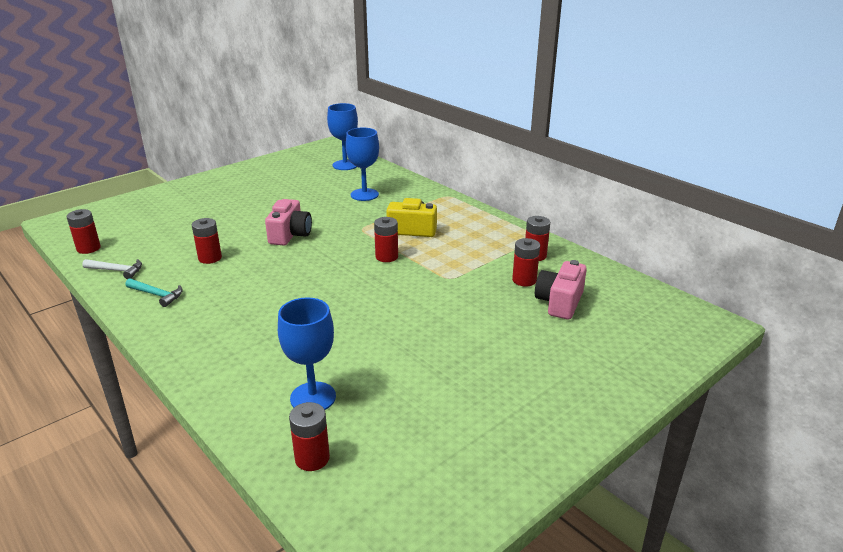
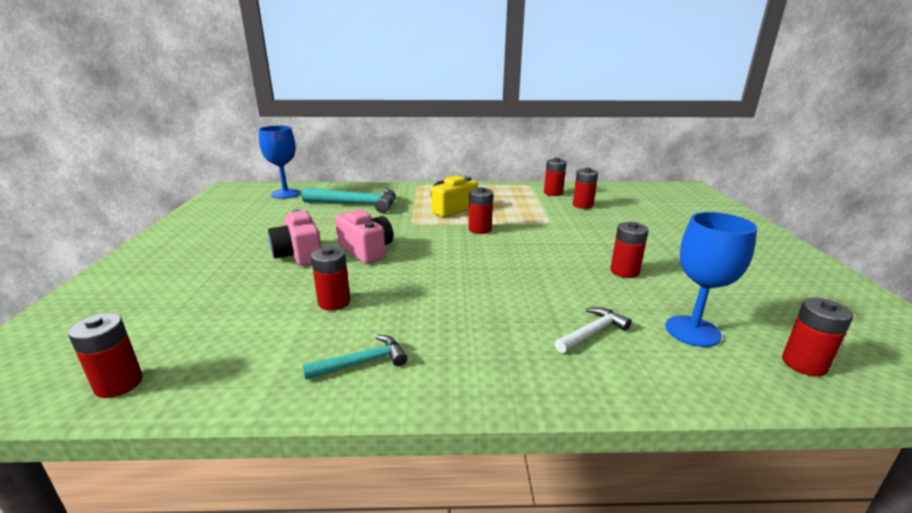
camera: 50 degrees left, 5 degrees down
(117, 271) = (239, 376): white hammer -> white hammer (592, 332)
(364, 195) = (356, 204): blue goblet -> turquoise hammer
(387, 343) = (624, 271): none -> red battery
(559, 302) = (625, 207): pink camera -> pink camera (299, 254)

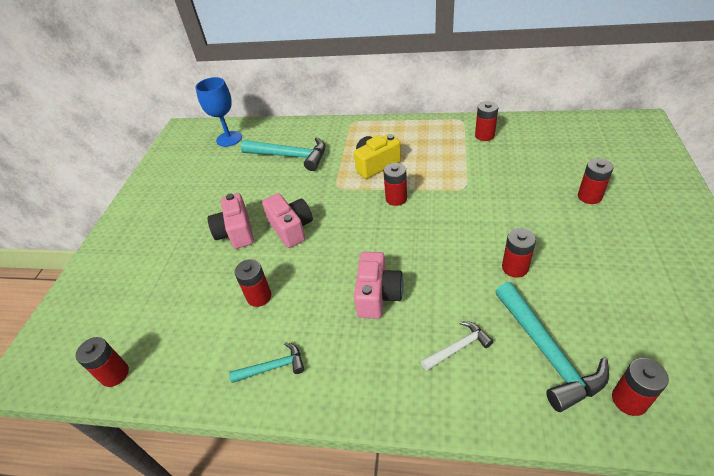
camera: 15 degrees right, 20 degrees up
(482, 296) = (378, 295): none -> pink camera
(582, 205) = (509, 158): red battery -> red battery (589, 196)
(692, 331) = (547, 352): blue goblet -> turquoise hammer

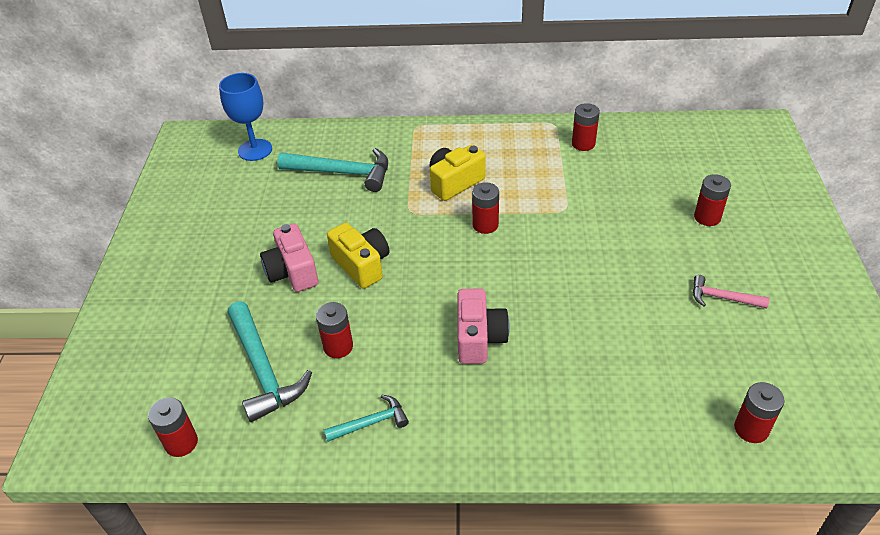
camera: 10 degrees left, 0 degrees up
(291, 228) = (362, 265): pink camera -> yellow camera
(458, 347) = (575, 389): white hammer -> none
(515, 267) = (629, 301): red battery -> none
(547, 352) = (668, 388): turquoise hammer -> turquoise hammer (263, 369)
(602, 268) = (722, 298): none -> pink hammer

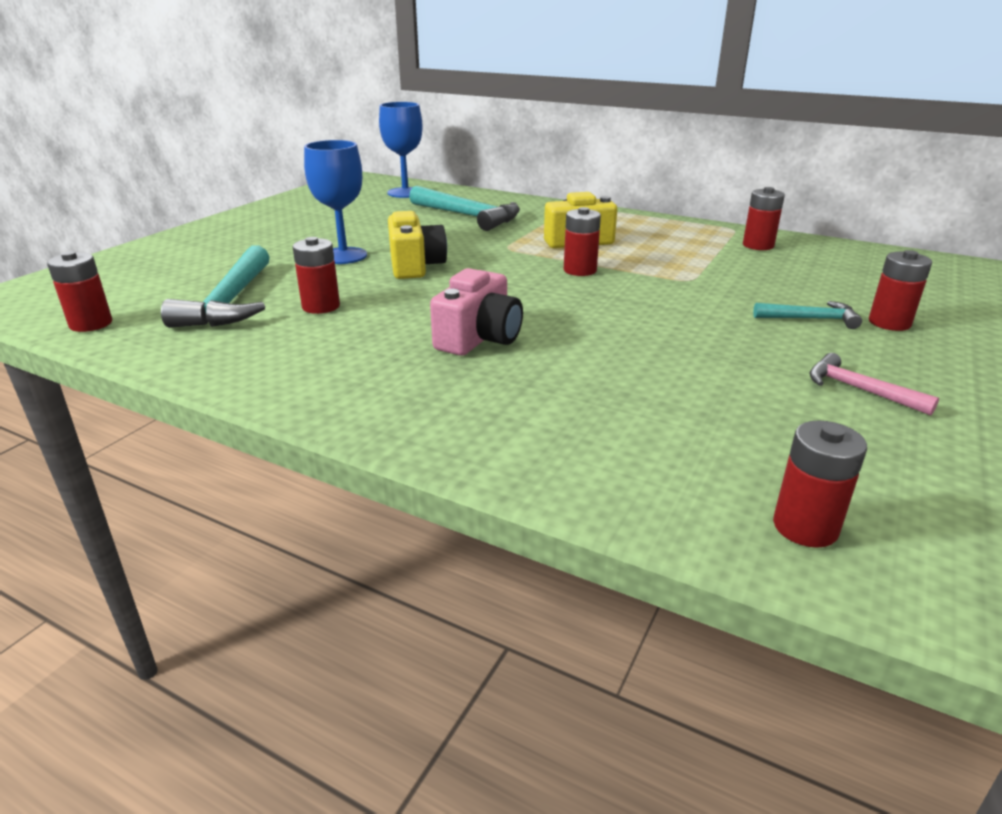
camera: 25 degrees right, 15 degrees down
(292, 272) = (343, 256): pink camera -> blue goblet
(371, 423) = (280, 363): turquoise hammer -> turquoise hammer (810, 319)

